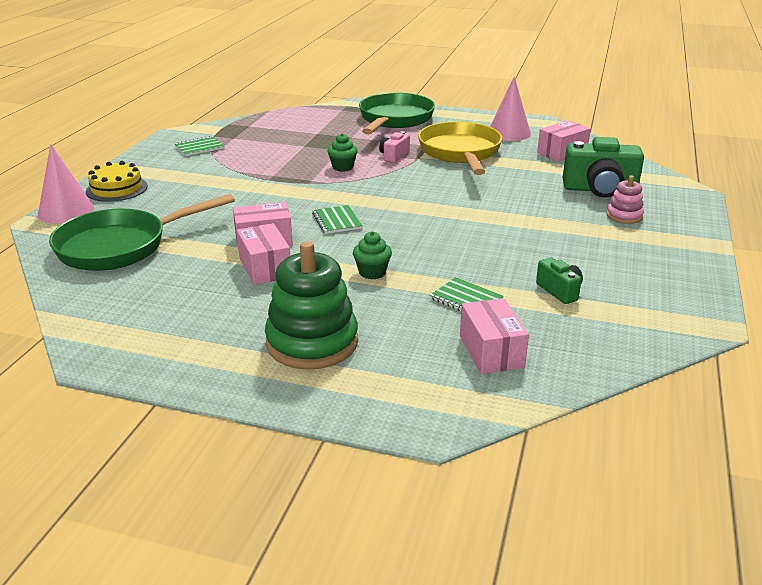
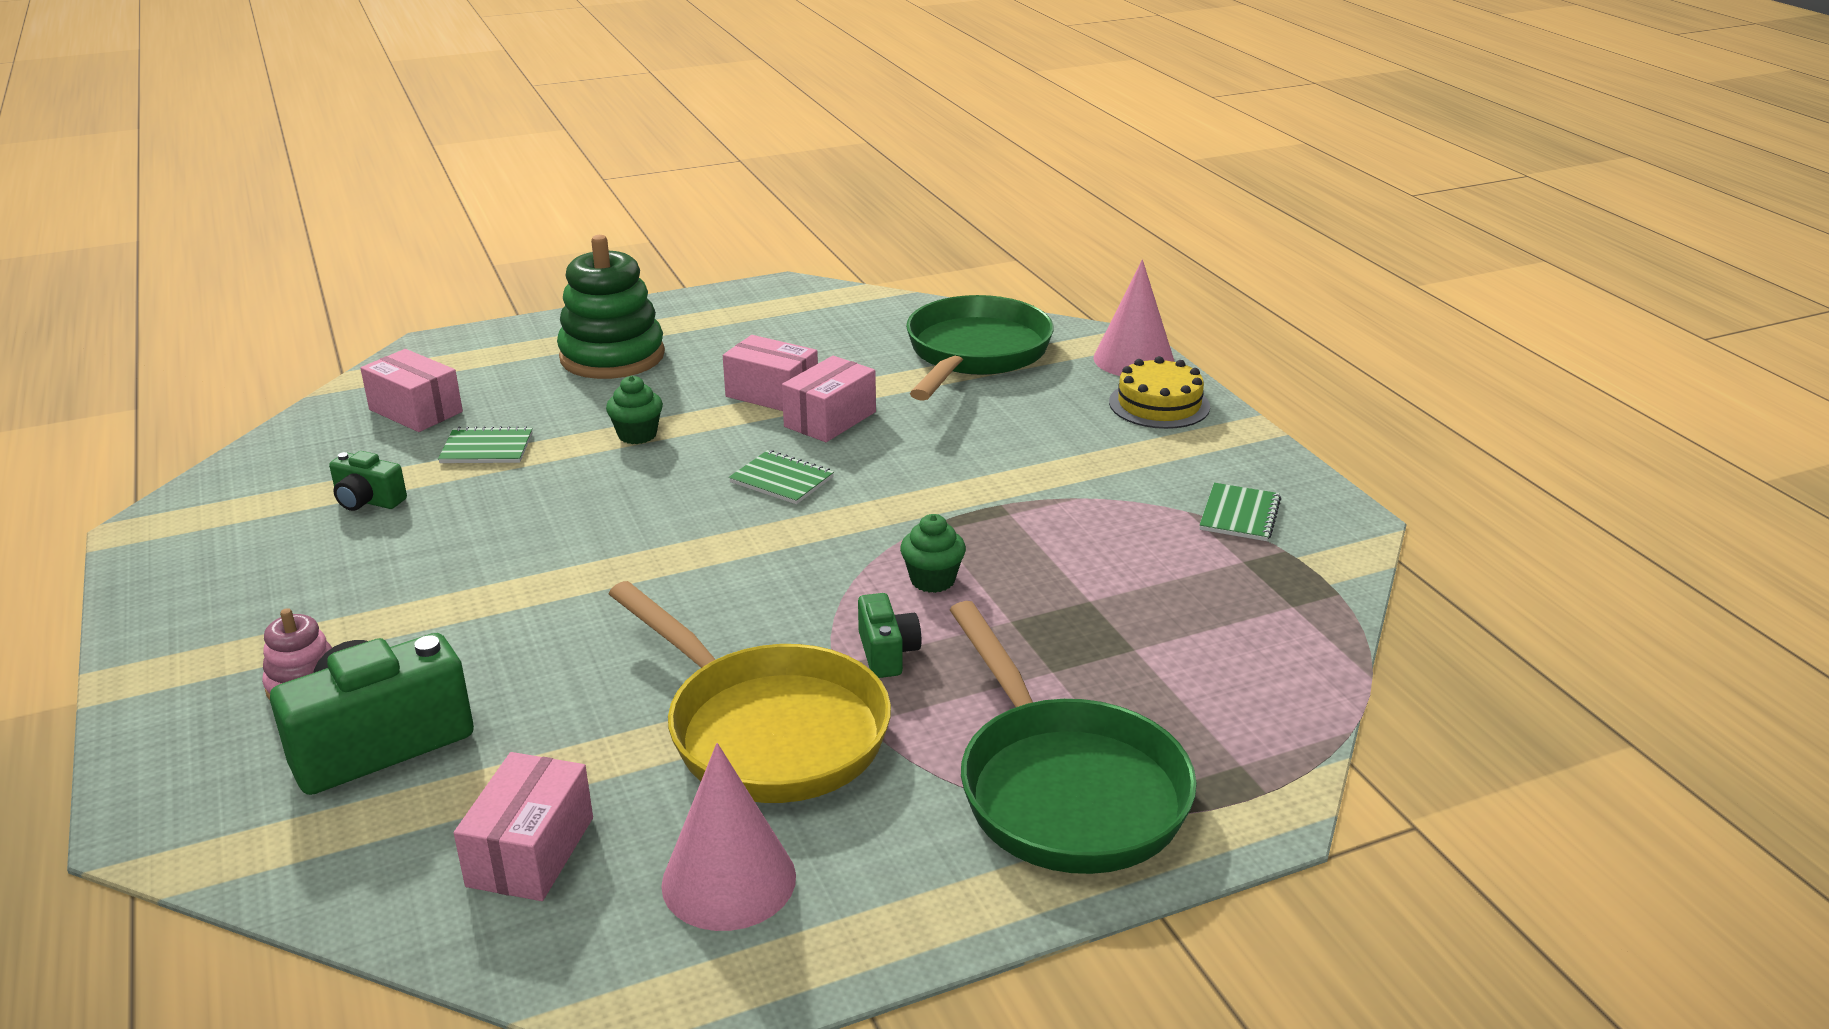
camera: 140 degrees right, 0 degrees up
(394, 156) = (887, 653): pink camera -> green camera

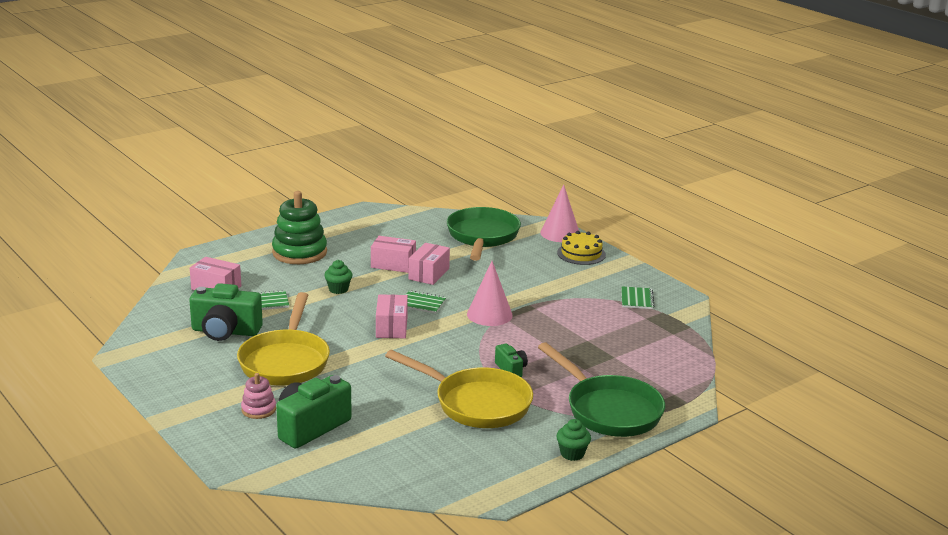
camera: 15 degrees left, 5 degrees down
(368, 501) = (225, 331): green camera -> green camera, size x1.92
(435, 578) = (285, 361): none -> yellow pan
(531, 851) = (405, 456): pink box -> pink box (391, 327)
(729, 880) = (492, 456): pink cone -> pink cone (489, 314)
(932, 580) = (515, 339): green cupcake -> green cupcake (572, 454)

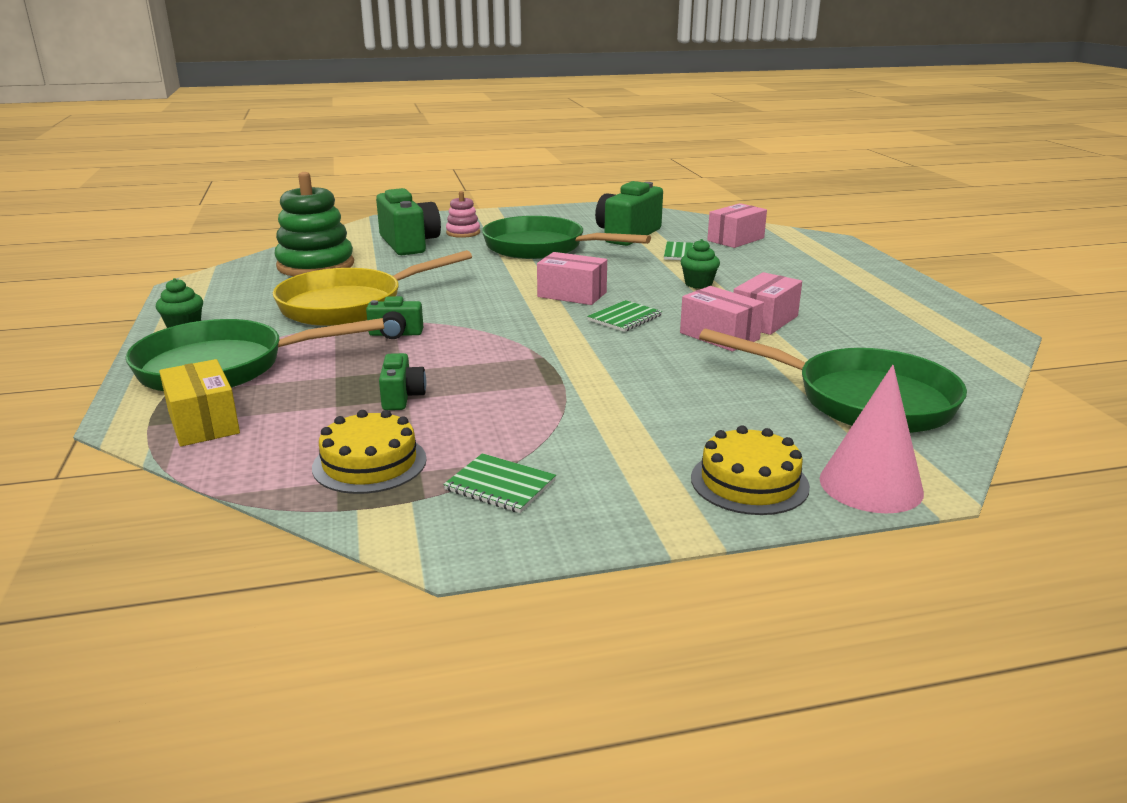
camera: 115 degrees right, 0 degrees up
(285, 361) = (541, 248): yellow pan -> green pan
(299, 252) = (824, 279): green stacking toy -> green stacking toy (316, 265)
(489, 314) = (556, 350): pink cone -> none
(587, 342) = (402, 397): none -> green camera
(652, 331) = (369, 463): none -> yellow cake
(668, 387) = (203, 423): none -> yellow box

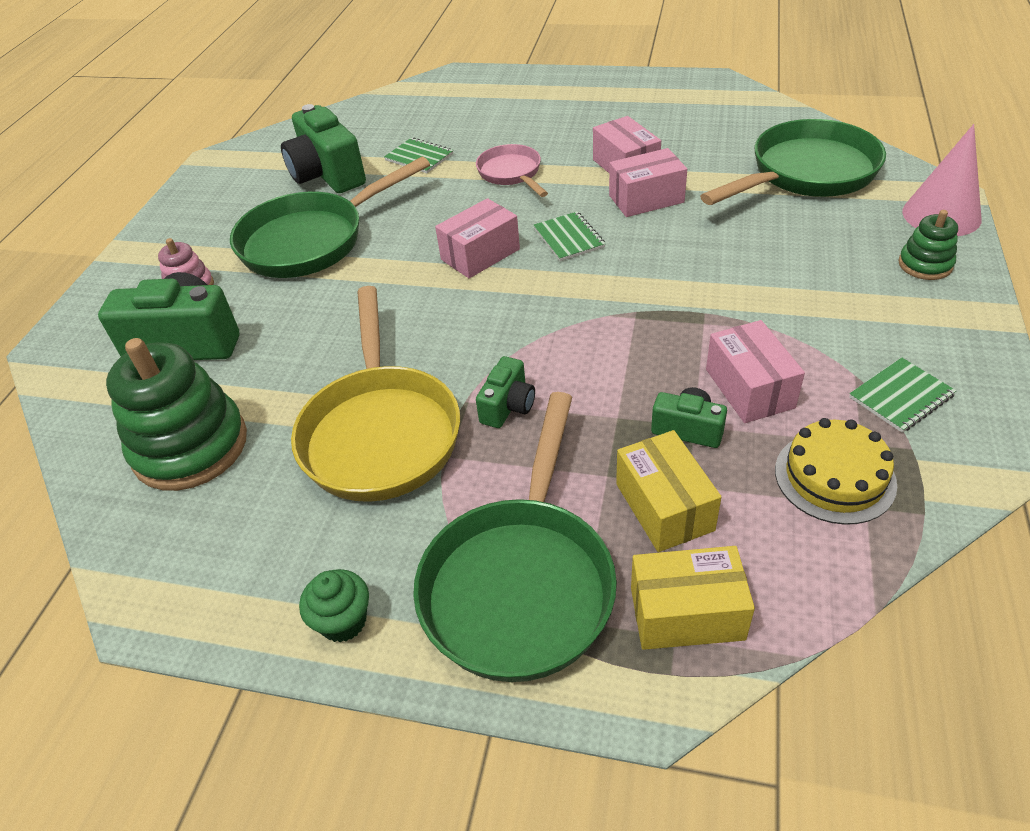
camera: 60 degrees left, 20 degrees up
(309, 400) = (664, 507): none -> yellow box
(698, 284) = (511, 173): green cupcake -> pink pan
(735, 239) = (406, 119): pink box -> pink box (749, 388)
(749, 482) = (925, 264): yellow cake -> green stacking toy

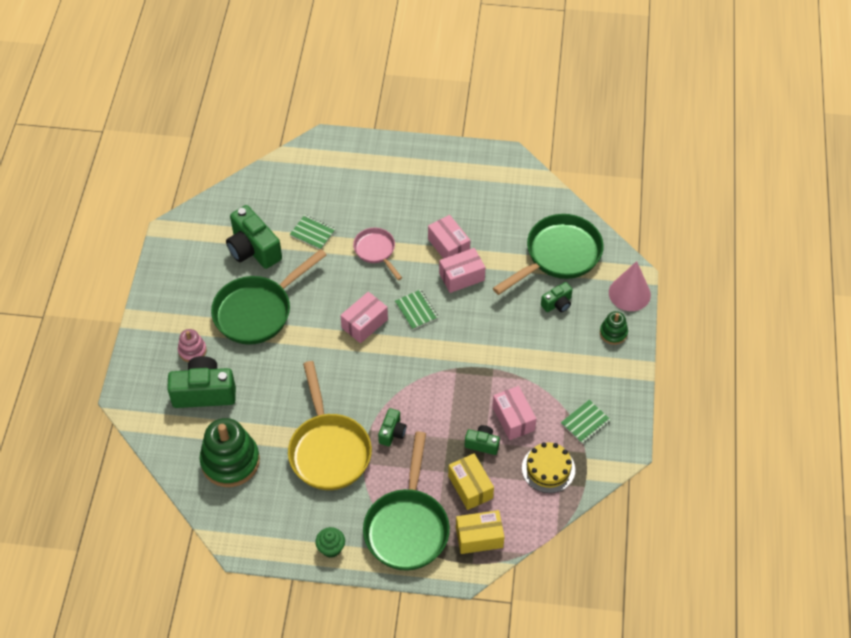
camera: 10 degrees left, 10 degrees up
(813, 228) = (557, 304): none -> green camera

